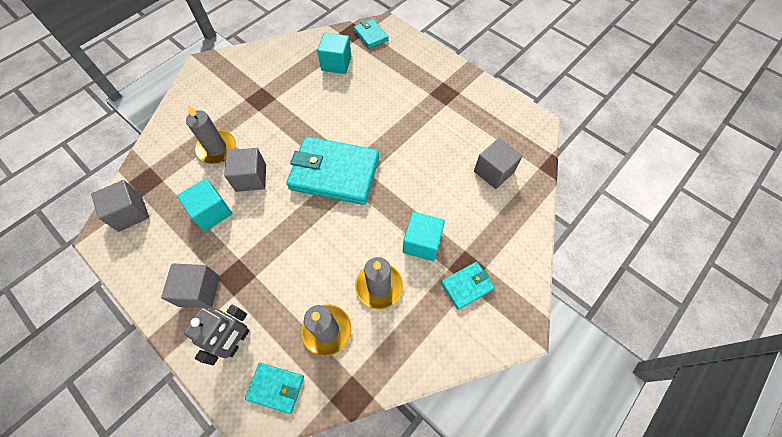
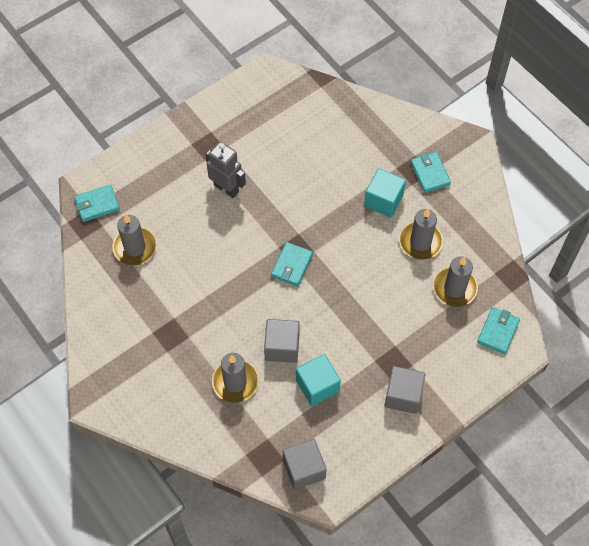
camera: 80 degrees left, 0 degrees up
(237, 341) = (455, 362): grey robot -> grey robot (226, 188)
(334, 173) = (292, 265): turquoise wallet -> turquoise wallet, size x0.48
(336, 63) = (135, 247): turquoise cube -> grey candle
(493, 172) = (318, 125): grey cube -> none

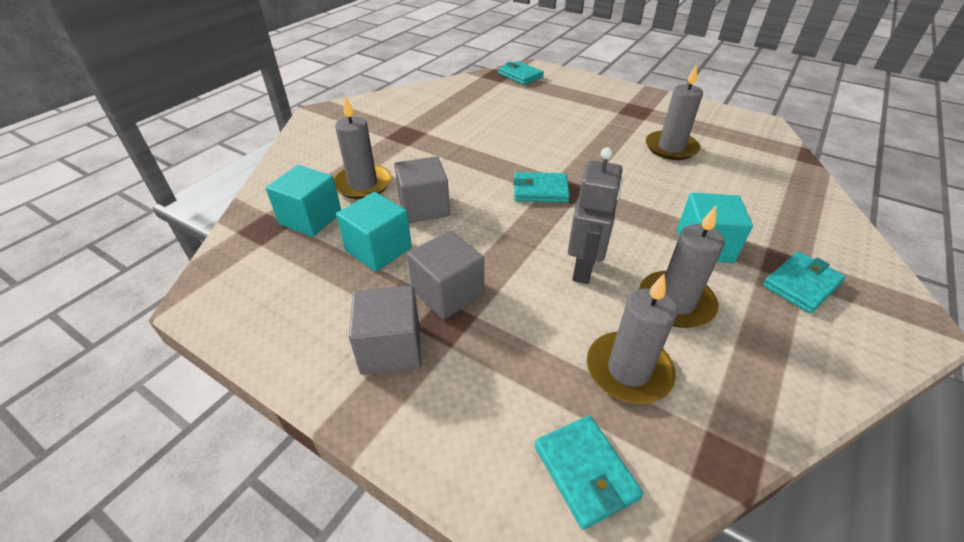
camera: 70 degrees right, 20 degrees down
(135, 247) = (490, 99): grey candle -> grey candle (671, 148)
(226, 188) = (599, 129): grey robot -> grey robot (584, 269)
(265, 424) = (311, 218): none -> turquoise cube
(304, 469) = (247, 266): grey cube -> grey cube (448, 293)
(498, 331) = (585, 472): turquoise wallet -> turquoise wallet turned 60 degrees clockwise

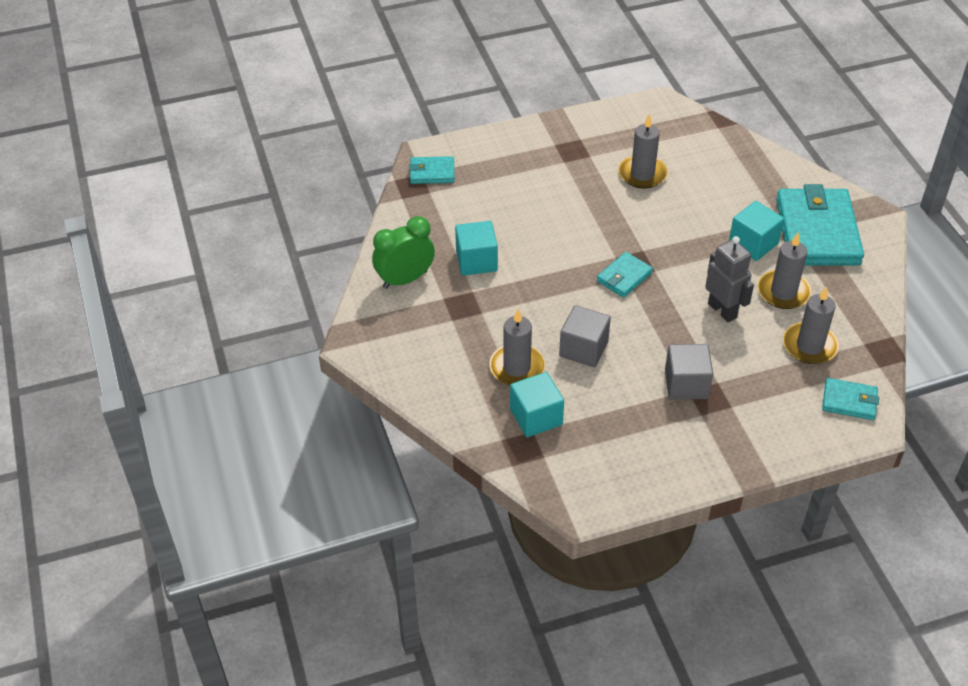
camera: 50 degrees left, 5 degrees up
(378, 249) = (610, 396): turquoise cube -> turquoise cube (476, 261)
(390, 348) = (710, 433): grey cube -> none
(404, 105) = (405, 279): none -> green clock
(801, 284) = (817, 232): turquoise wallet -> turquoise wallet, size x2.09

